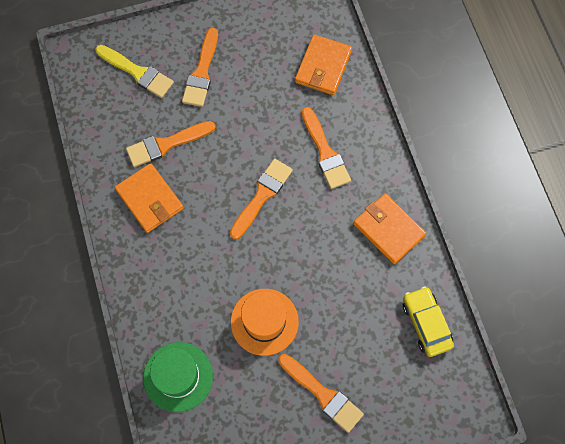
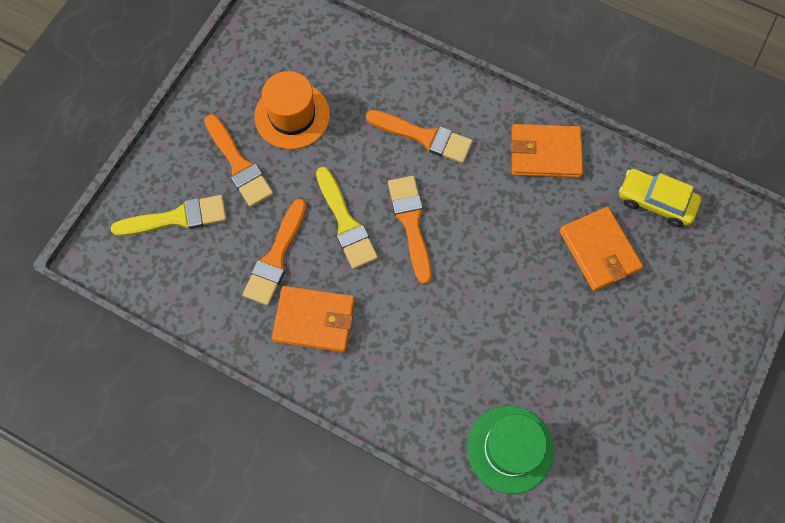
camera: 45 degrees left, 0 degrees up
(225, 161) = (346, 223): none -> yellow brush
(264, 321) = (530, 327): orange hat -> orange hat (292, 115)
(323, 67) = (343, 66): orange wallet -> orange wallet (599, 250)
(323, 394) = (642, 339): orange brush -> none

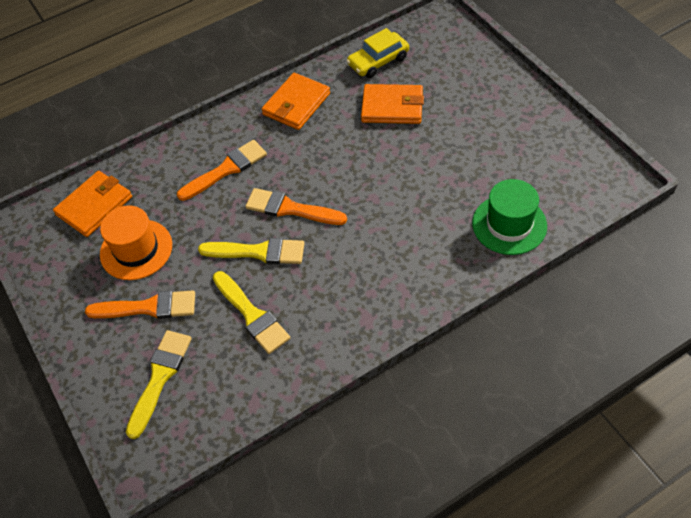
camera: 55 degrees left, 15 degrees down
(276, 257) = (252, 315): orange brush -> yellow brush
(314, 320) = (325, 310): orange wallet -> orange wallet (94, 206)

